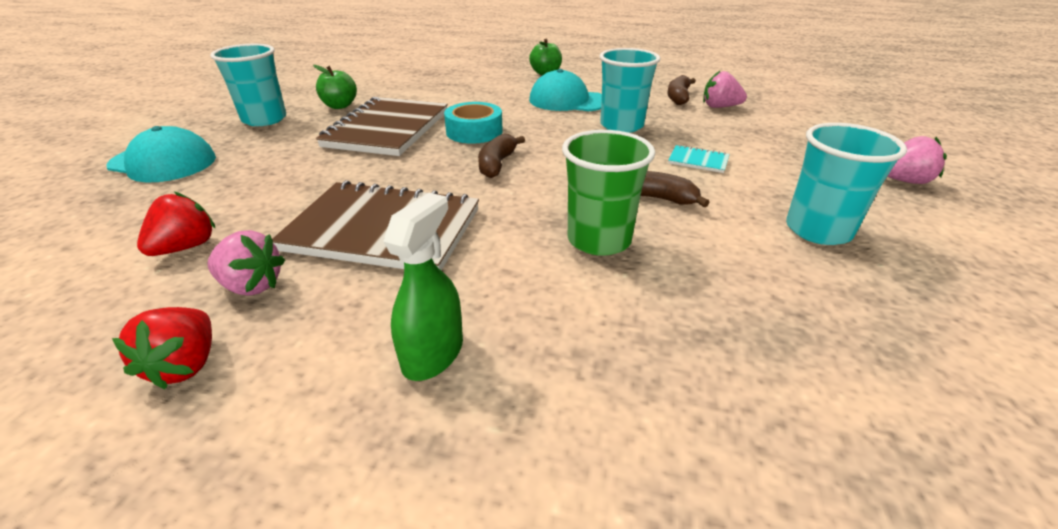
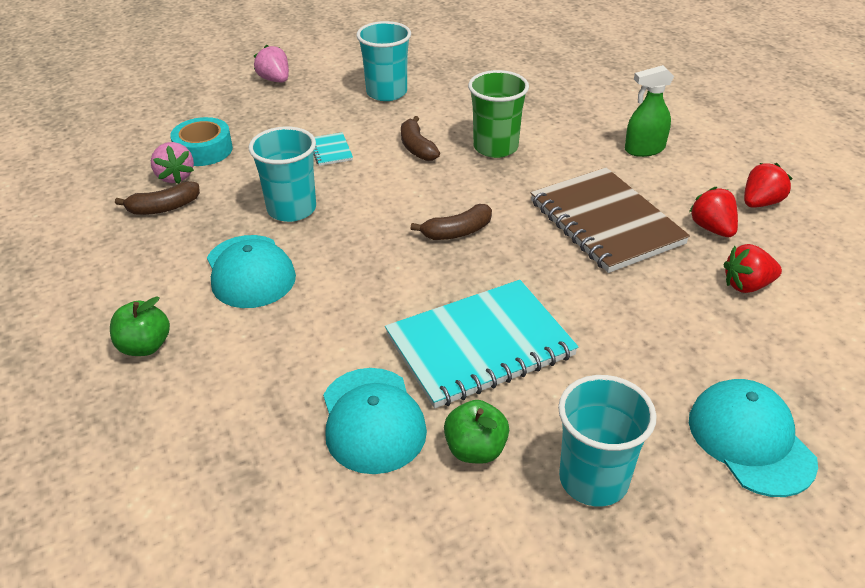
camera: 130 degrees left, 5 degrees up
(252, 286) = (712, 228): pink strawberry -> red strawberry
(387, 129) = (480, 346): brown notebook -> turquoise notebook
(404, 95) = (372, 420): none -> turquoise cap
(474, 132) = (411, 284): turquoise tape -> turquoise tape (203, 150)

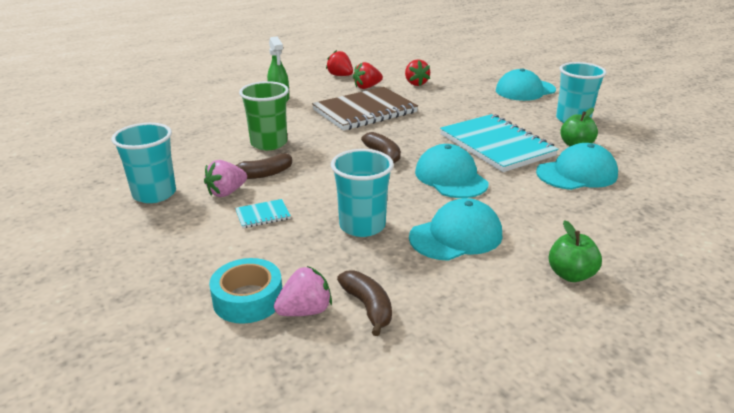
camera: 95 degrees left, 10 degrees down
(275, 80) = (85, 269): pink strawberry -> pink strawberry (226, 192)
(384, 284) = (451, 177): none -> turquoise cap

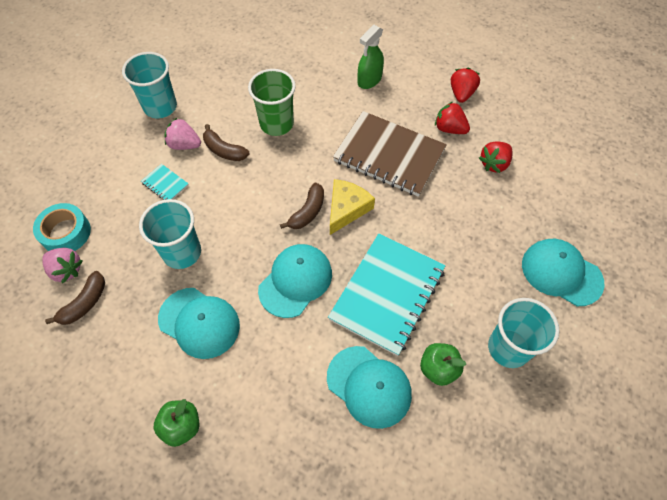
camera: 60 degrees right, 30 degrees up
(398, 139) = (346, 209): none -> yellow cheese

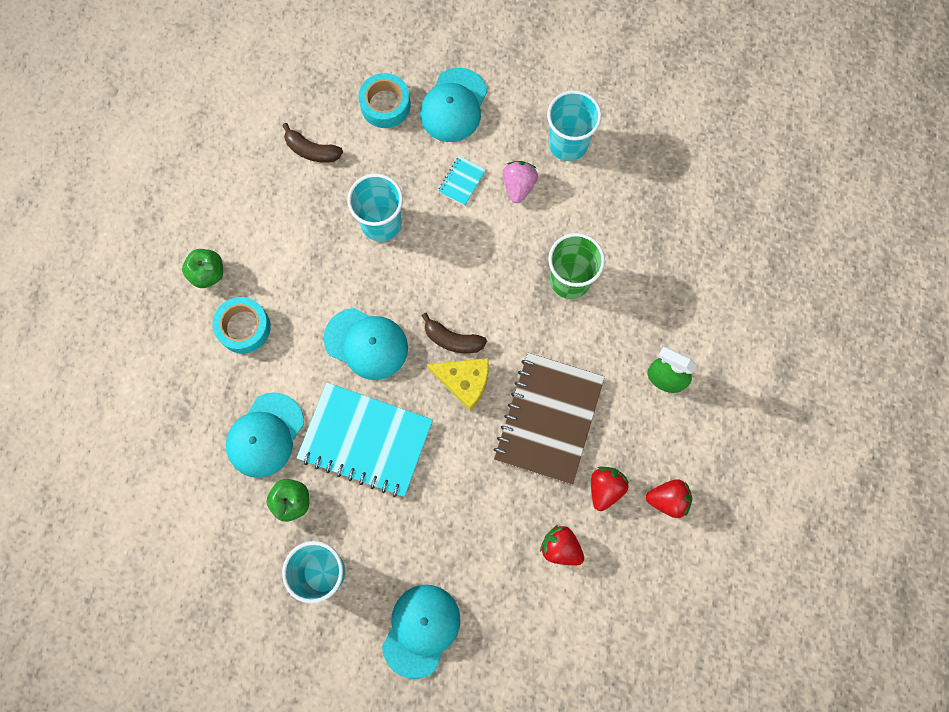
camera: 80 degrees right, 15 degrees up
(66, 270) = (344, 121): pink strawberry -> none
(199, 322) = (307, 261): turquoise cap -> turquoise cap (454, 105)
(224, 150) = (519, 230): brown banana -> none
(252, 394) = (244, 327): none -> turquoise tape

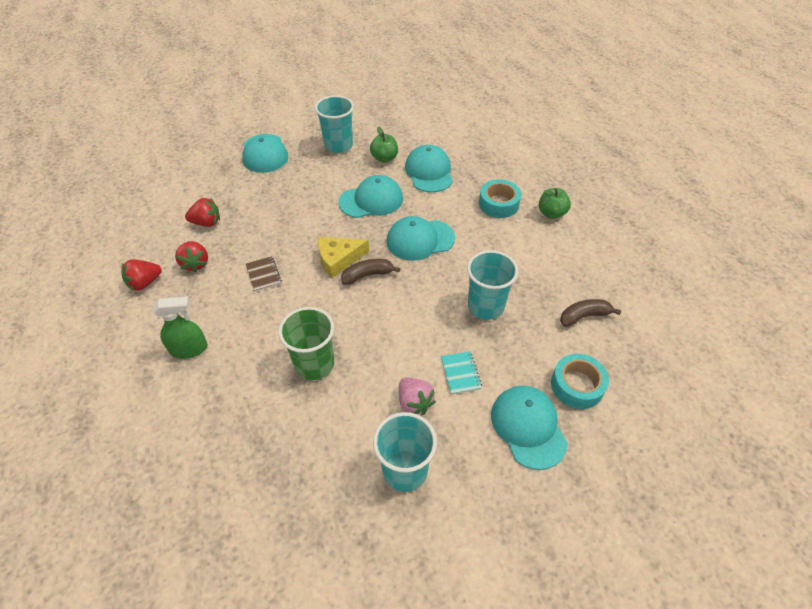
camera: 140 degrees right, 25 degrees down
(365, 440) = (371, 200): turquoise notebook -> turquoise cap
(548, 418) = (263, 275): brown notebook -> brown notebook, size x0.41

